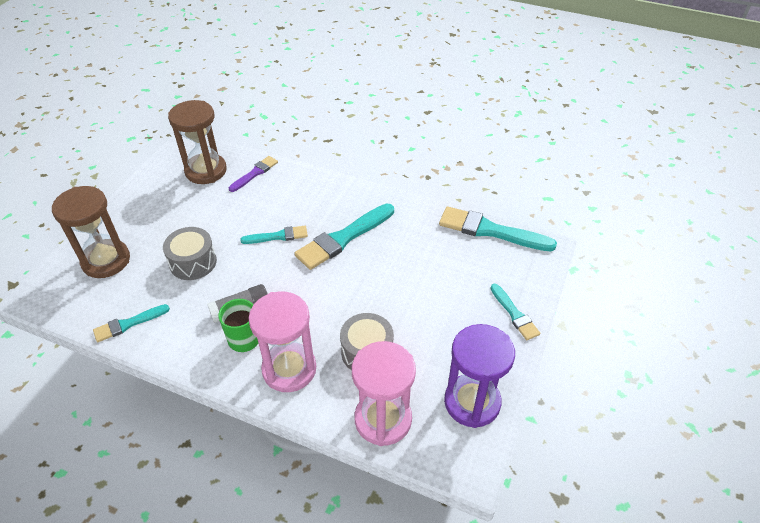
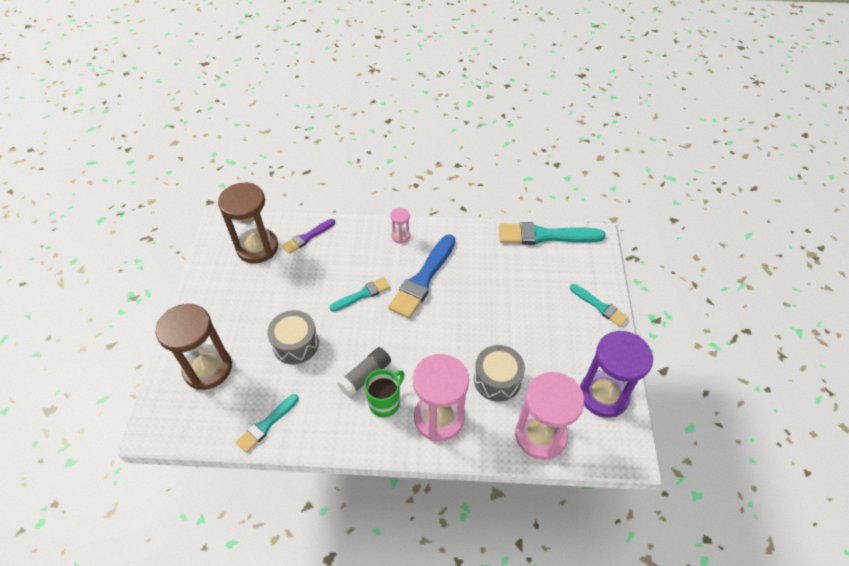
camera: 20 degrees left, 5 degrees up
(255, 173) = (307, 237): purple brush -> purple brush turned 150 degrees counterclockwise
(343, 194) = (400, 236): none -> pink hourglass
(343, 238) = (423, 279): turquoise brush -> blue brush

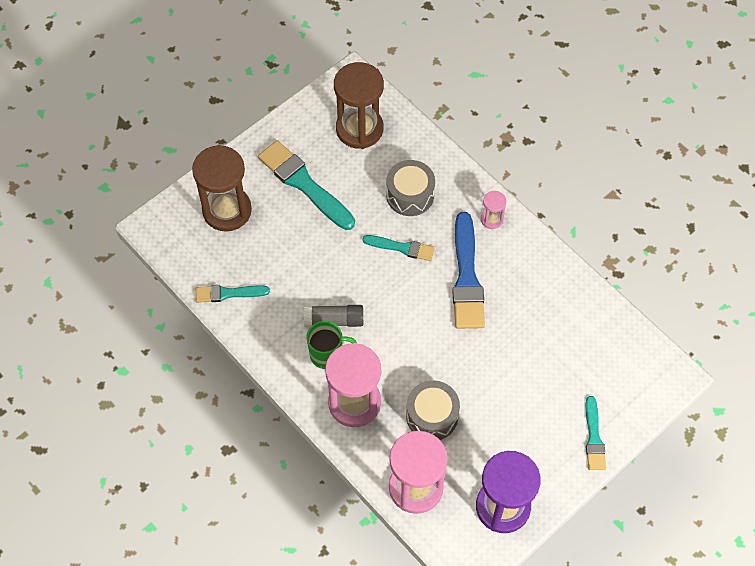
camera: 45 degrees right, 10 degrees up
(295, 344) = (308, 246): grey drum -> grey drum (410, 195)
(307, 237) = (410, 153): purple brush -> none
(423, 279) = (466, 277): blue brush -> blue brush turned 75 degrees counterclockwise
(545, 235) = (625, 331): turquoise brush -> turquoise brush (304, 184)

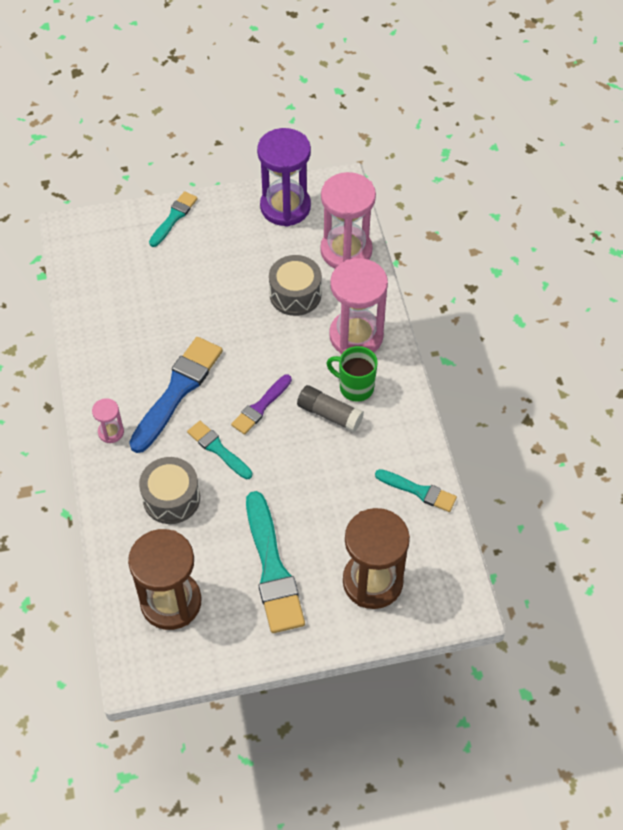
camera: 150 degrees left, 5 degrees down
(392, 298) = (260, 407): none -> purple brush

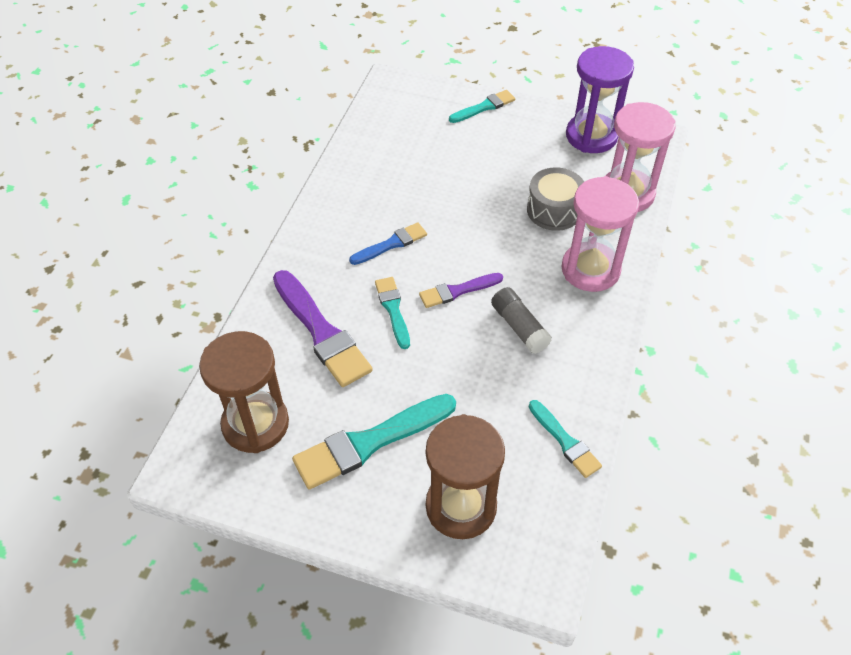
camera: 30 degrees right, 5 degrees down
(111, 432) = (309, 252): pink hourglass -> none
(171, 498) = (321, 332): grey drum -> purple brush
(177, 391) = (391, 244): blue brush -> blue brush, size x0.57
(272, 569) = (370, 442): turquoise brush -> turquoise brush turned 45 degrees clockwise
(355, 387) = (560, 314): green mug -> none

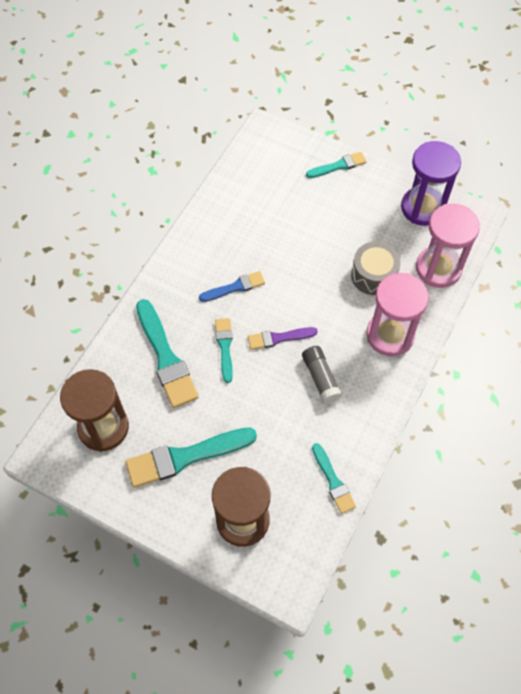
camera: 10 degrees right, 10 degrees up
(321, 332) = (166, 358): purple brush -> turquoise brush

